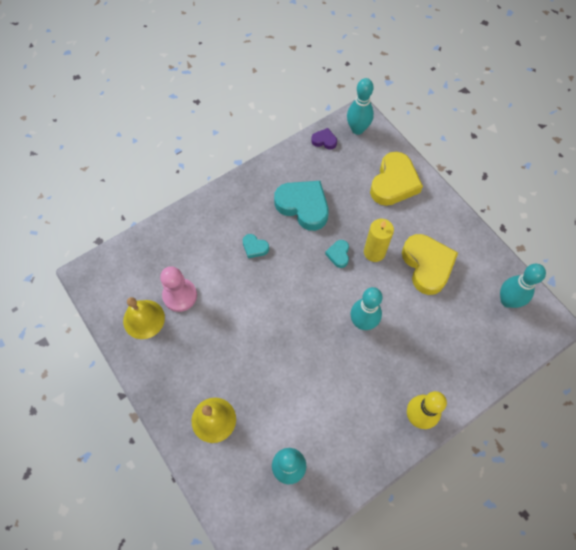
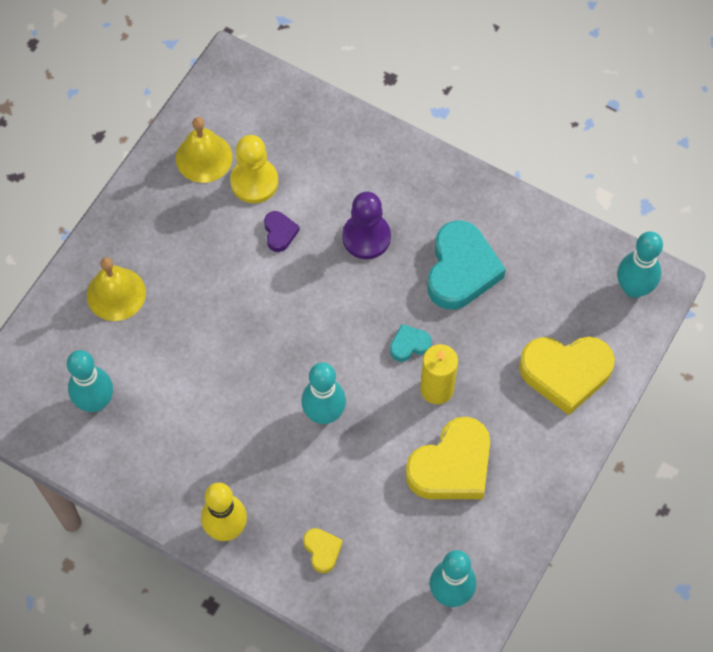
camera: 65 degrees right, 0 degrees up
(180, 295) = (254, 182): pink pawn -> yellow pawn
(255, 247) = (366, 237): turquoise heart -> purple pawn
(324, 141) = (587, 252): purple heart -> purple heart (279, 233)
(455, 362) = (322, 550): none -> yellow heart

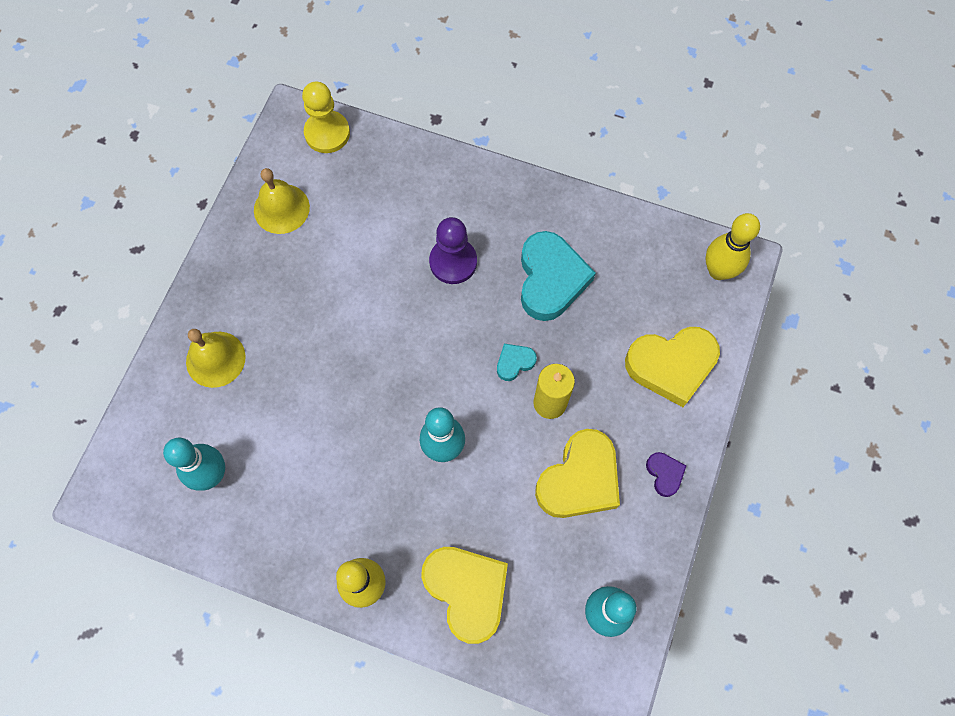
camera: 10 degrees left, 5 degrees up
(254, 182) = (335, 225): yellow pawn -> yellow pawn (327, 133)
(279, 233) = (368, 271): purple heart -> purple heart (664, 474)
(322, 550) = (467, 591): yellow heart -> yellow heart, size x2.15
(633, 288) = (718, 271): turquoise bowling pin -> yellow bowling pin

